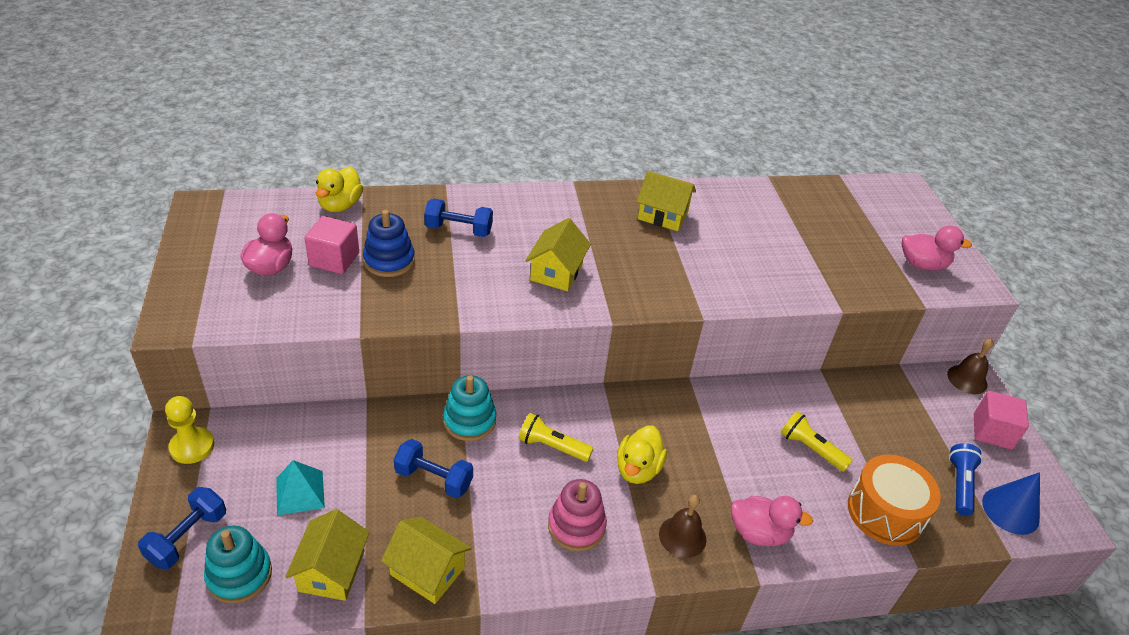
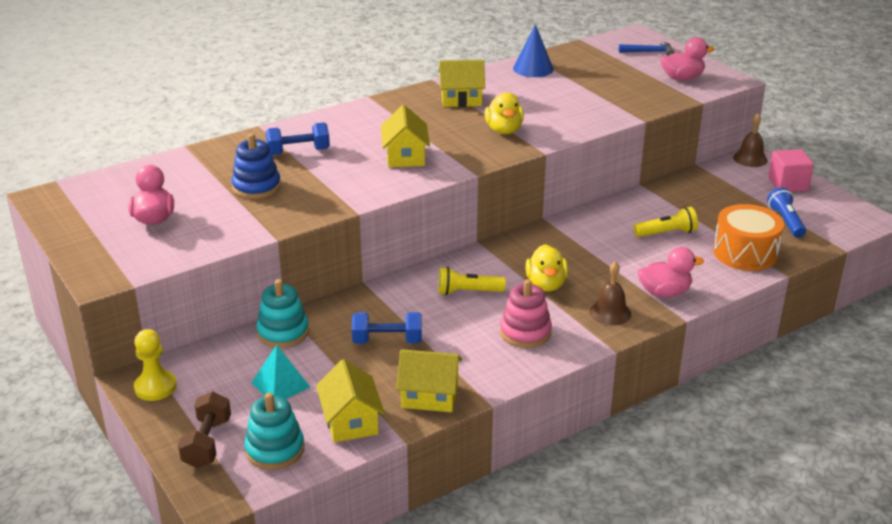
camera: 20 degrees left, 10 degrees down
(187, 537) = (207, 443): blue dumbbell -> brown dumbbell
(334, 259) = (207, 199): pink cube -> none
(340, 205) = (176, 163): yellow duck -> yellow duck (504, 130)
(469, 420) = (386, 297): turquoise stacking toy -> turquoise stacking toy (283, 332)
(810, 449) = (666, 233): yellow flashlight -> yellow flashlight turned 150 degrees clockwise
(906, 216) = (649, 52): none -> blue hammer
(1010, 510) = (829, 225): blue cone -> blue cone (533, 68)

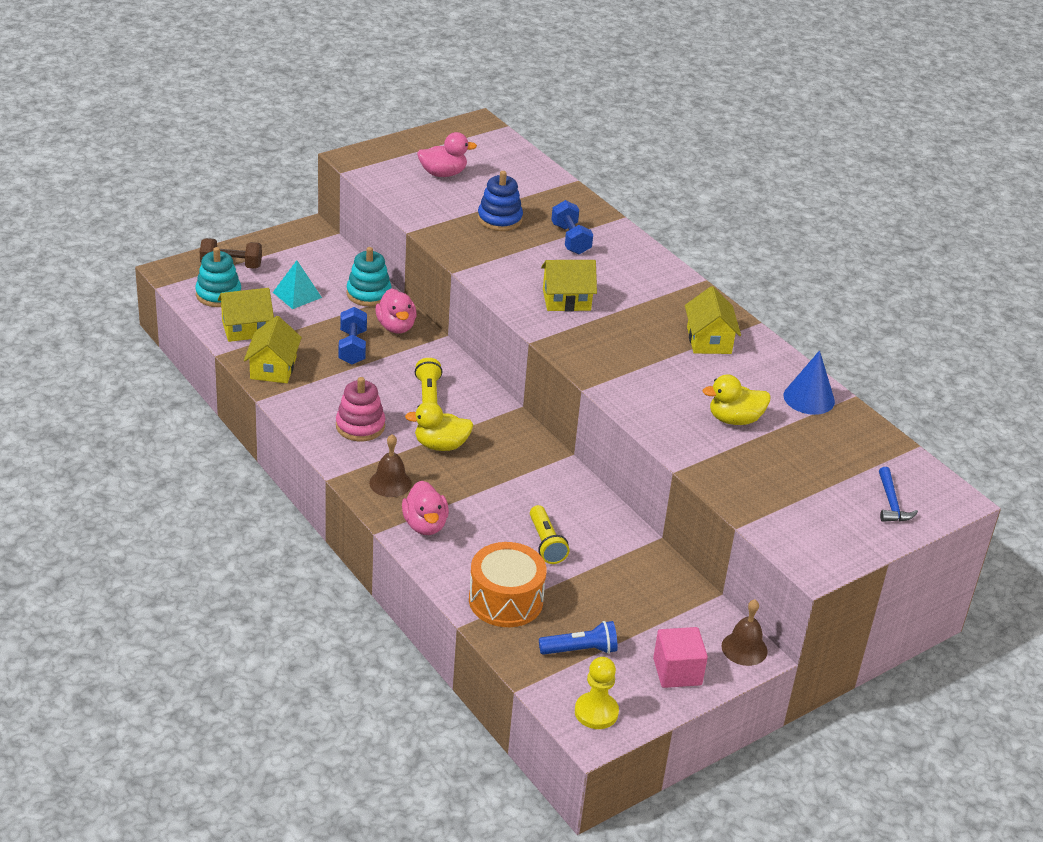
camera: 85 degrees right, 5 degrees up
(155, 387) = (300, 239): yellow pawn -> yellow pawn (596, 712)
(504, 130) = (634, 365): yellow duck -> yellow duck (734, 419)
(682, 78) = (809, 521): pink duck -> pink duck (396, 327)

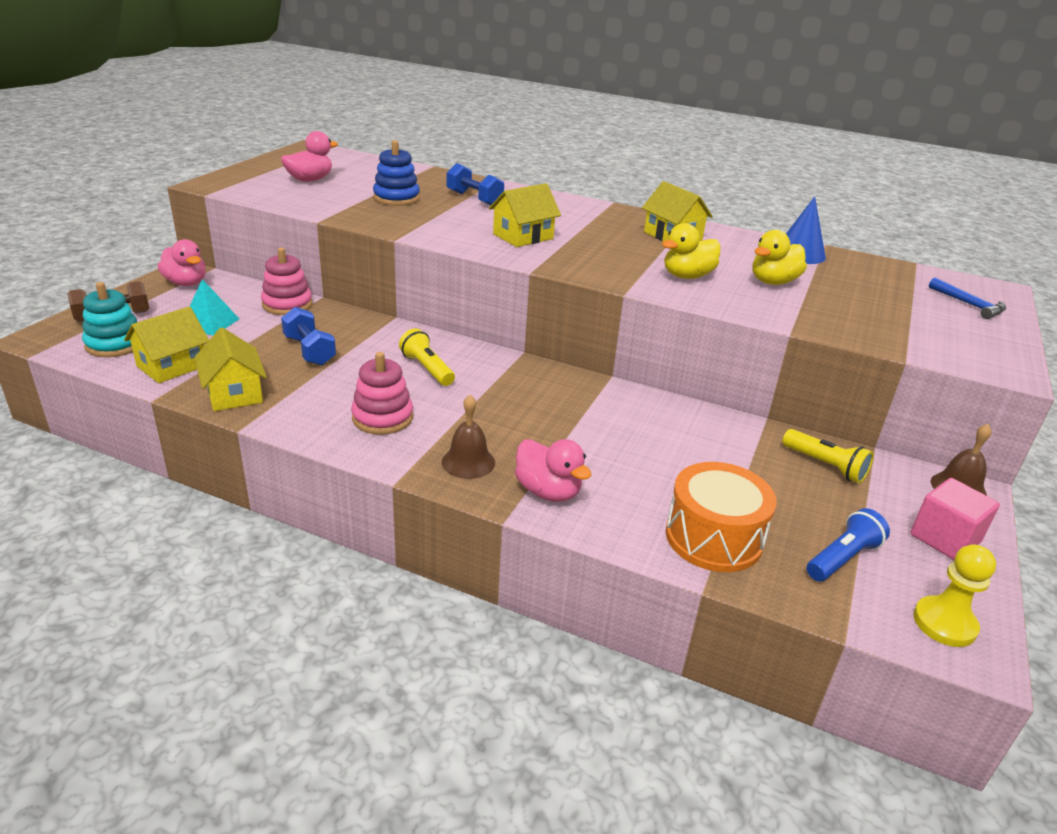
camera: 30 degrees left, 5 degrees down
(368, 294) = (287, 304): turquoise stacking toy -> pink stacking toy
(396, 327) = (339, 323): pink duck -> pink duck (186, 283)
(441, 445) = (484, 408): yellow duck -> yellow duck (687, 276)
(546, 543) = (682, 462): yellow flashlight -> yellow flashlight (825, 465)

